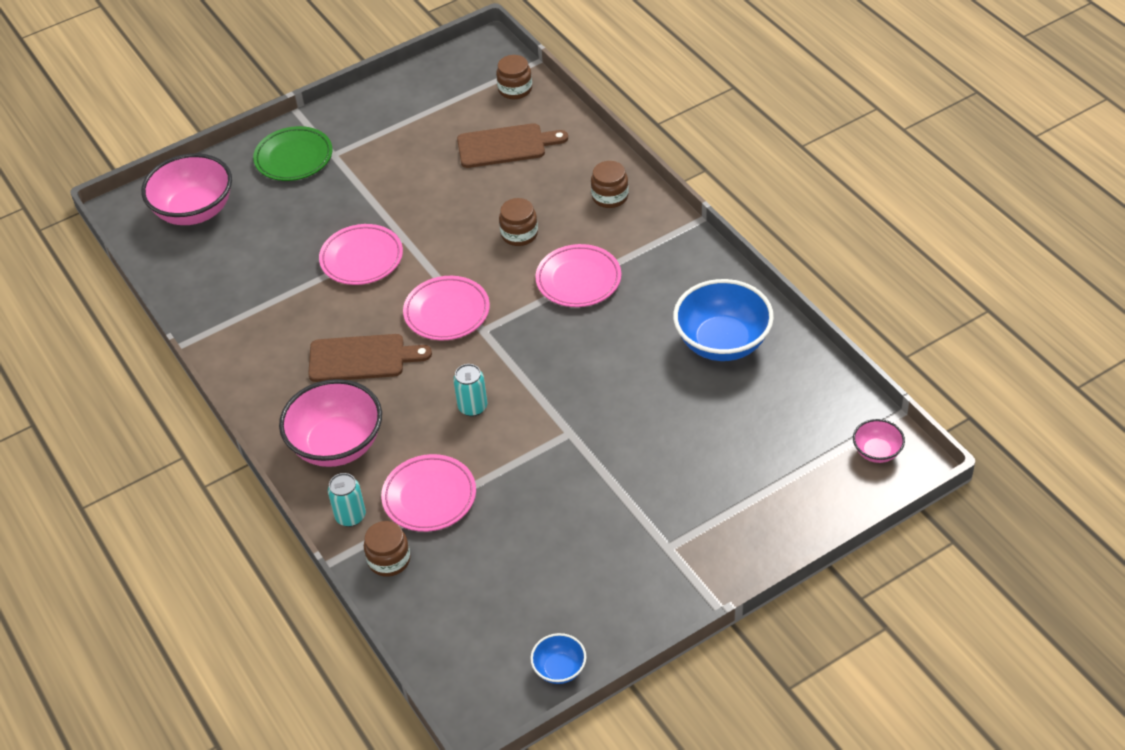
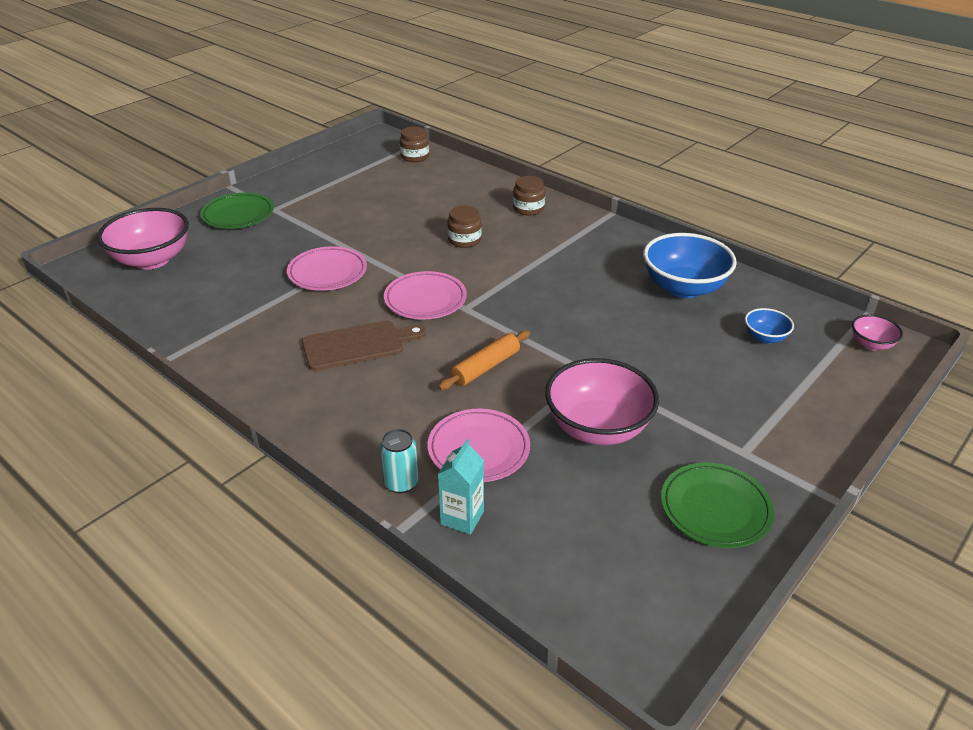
camera: 20 degrees left, 10 degrees down
(337, 445) = (360, 420): pink bowl -> pink bowl (598, 428)
(389, 560) = (462, 517): brown jar -> turquoise carton
(472, 407) = (485, 367): turquoise can -> orange rolling pin
(506, 146) = (424, 188): brown cutting board -> none
(559, 669) = (709, 593): blue bowl -> blue bowl (765, 337)
(578, 280) = (533, 263): pink plate -> none
(608, 597) = (715, 509): none -> green plate

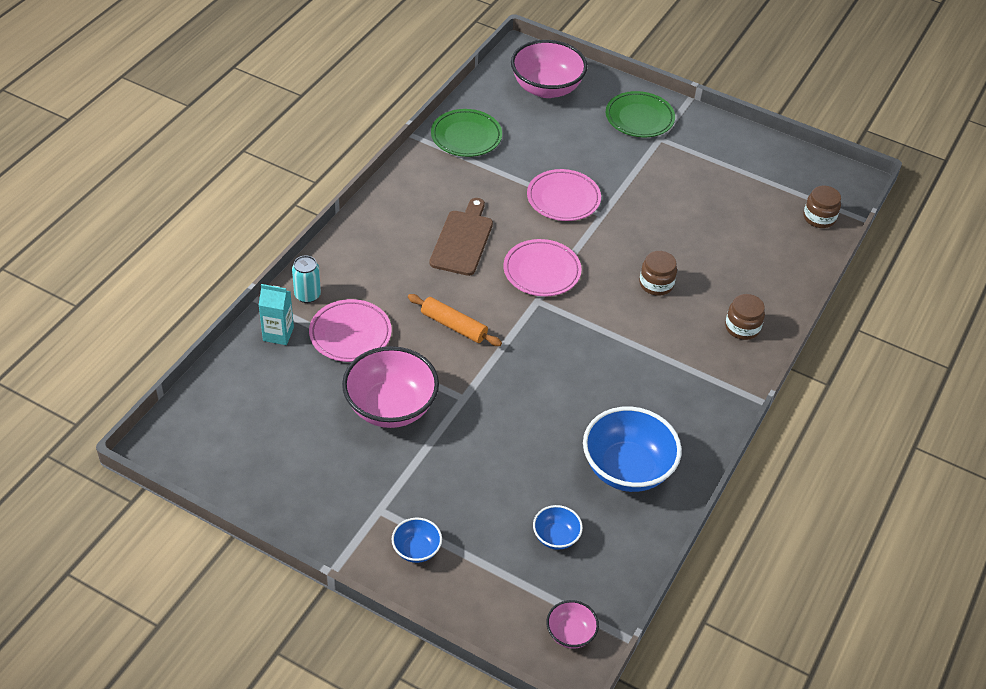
camera: 75 degrees right, 10 degrees up
(358, 345) = (463, 240): brown cutting board -> brown cutting board turned 135 degrees counterclockwise
(715, 509) = (309, 487): green plate -> green plate (466, 137)
(794, 430) = (416, 550): none -> blue bowl

